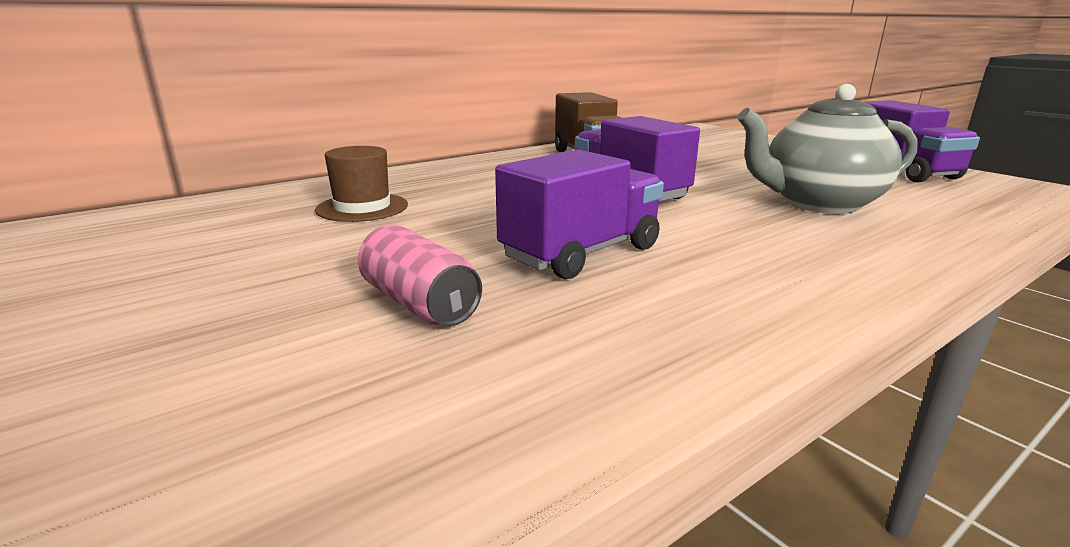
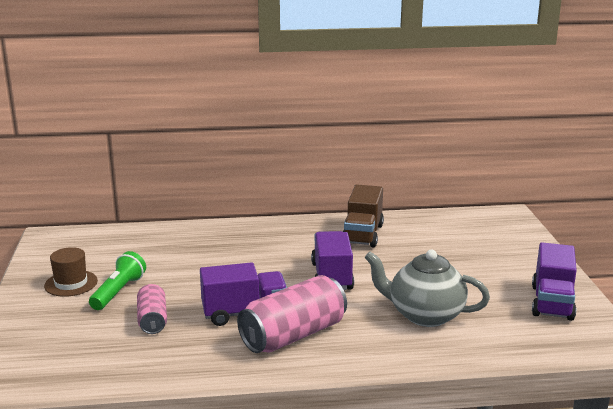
camera: 30 degrees right, 0 degrees up
(281, 277) = (118, 292): none -> green flashlight
(362, 207) = (186, 254): brown hat -> brown hat (71, 283)
(713, 261) = (294, 335): none -> pink can

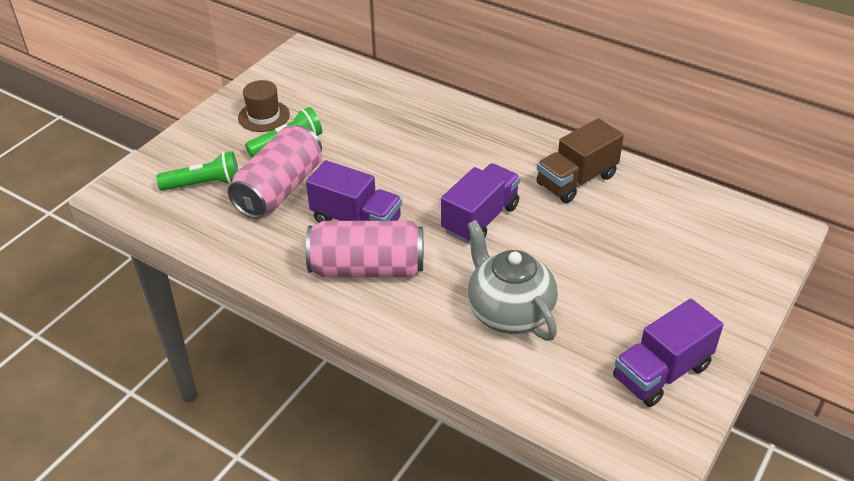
camera: 40 degrees right, 20 degrees up
(77, 343) = (204, 184): none -> green flashlight
(152, 320) = (280, 189): pink can -> pink can, size x1.77

